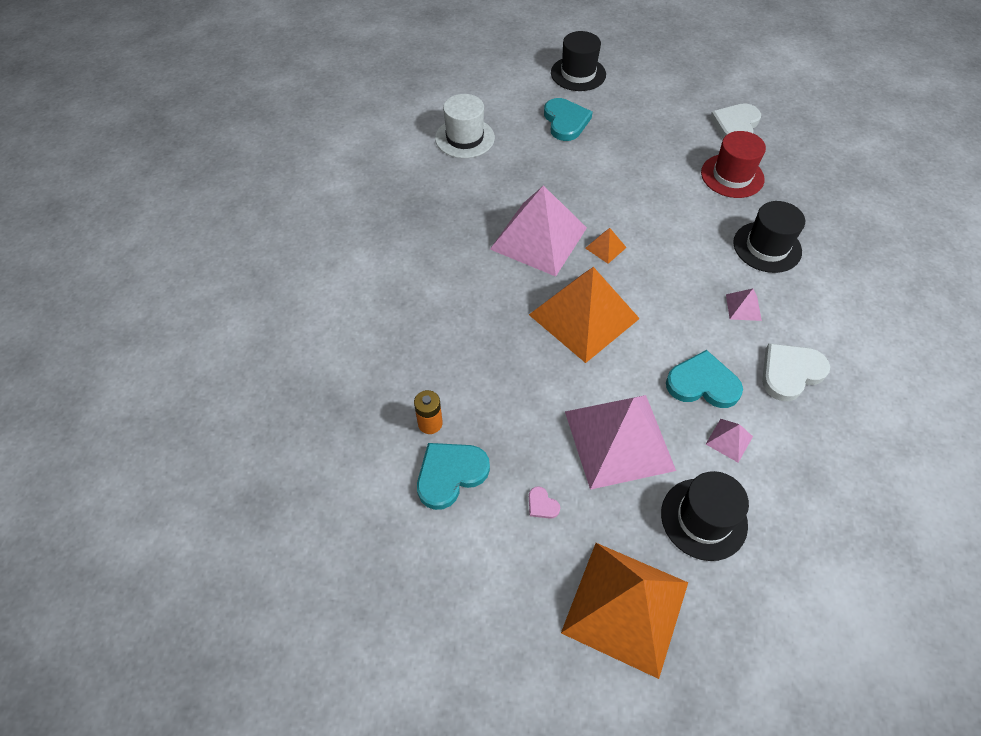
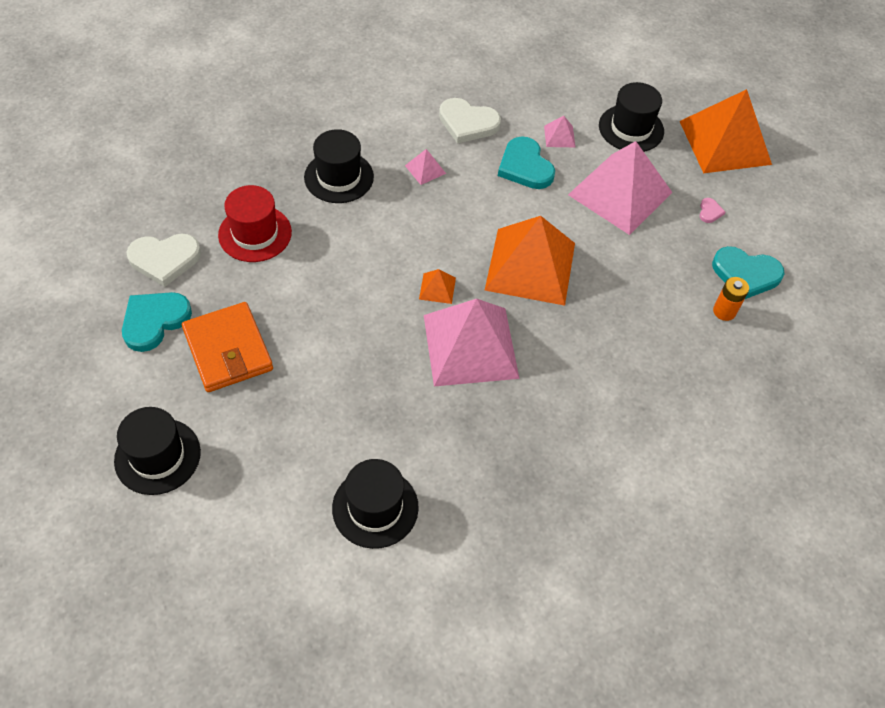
camera: 130 degrees left, 0 degrees up
(464, 138) = (375, 508): white hat -> black hat
(565, 121) = (268, 418): turquoise heart -> turquoise heart (154, 321)
(633, 125) = (228, 350): none -> orange wallet

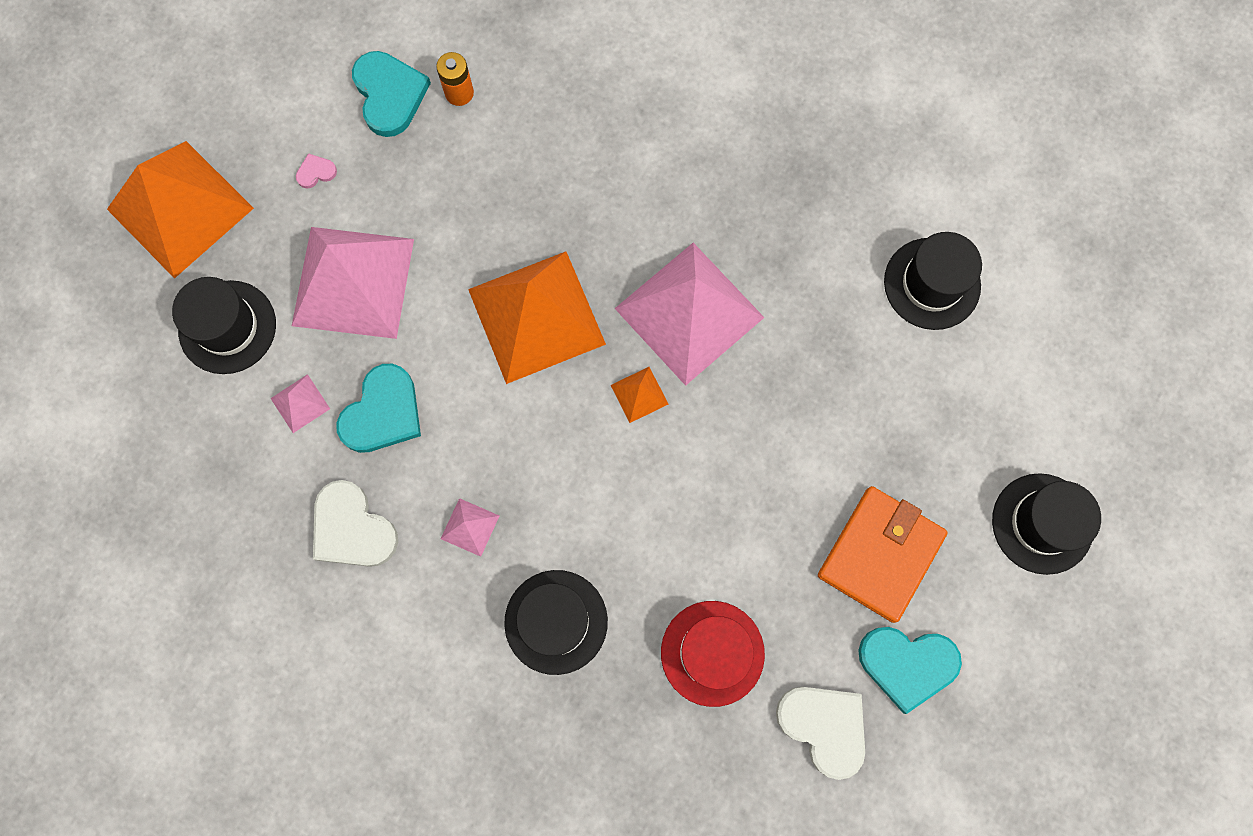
camera: 120 degrees left, 20 degrees up
(467, 123) = (352, 528): white heart -> white heart turned 150 degrees clockwise

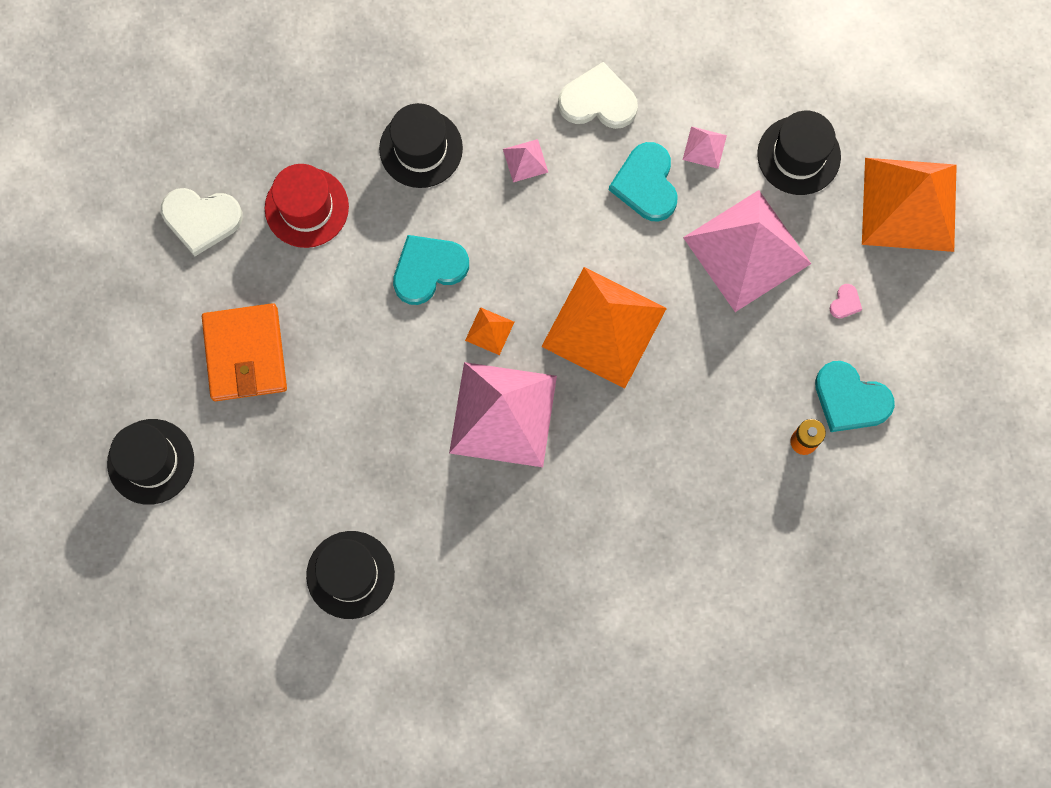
camera: 140 degrees right, 0 degrees up
(907, 664) = (176, 298): turquoise heart -> turquoise heart (428, 269)

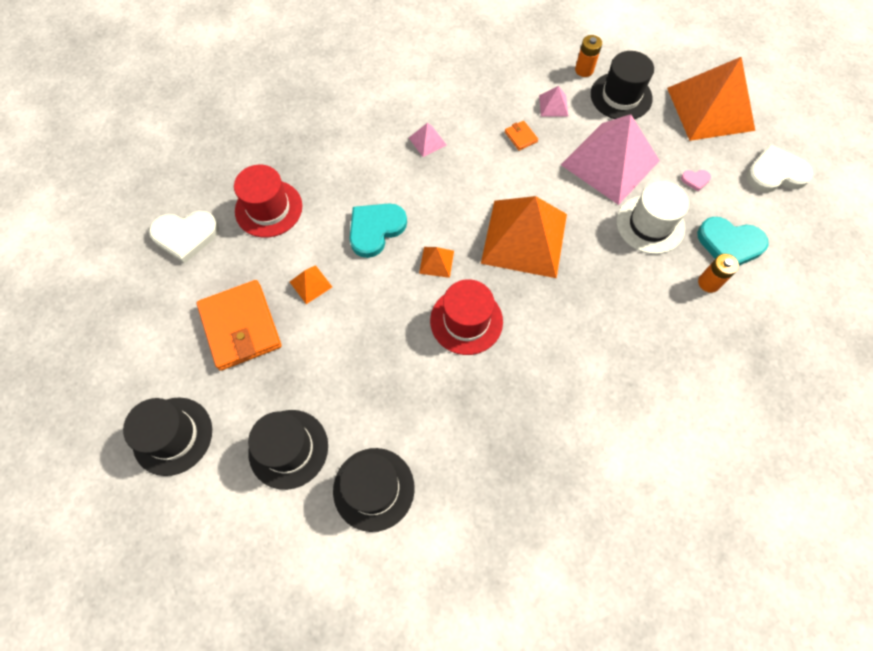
camera: 15 degrees left, 10 degrees down
(335, 321) = (310, 284): none -> orange pyramid
(421, 148) = (347, 150): black hat -> black hat (288, 449)
(503, 414) = (466, 321): pink pyramid -> red hat
(598, 101) = (468, 94): white heart -> white heart (775, 173)
(646, 184) = (521, 137): turquoise heart -> orange wallet
(763, 348) = (650, 224): none -> white hat
(765, 102) = (584, 70): none -> orange battery
(845, 302) = (695, 180): pink heart -> pink heart turned 75 degrees clockwise

